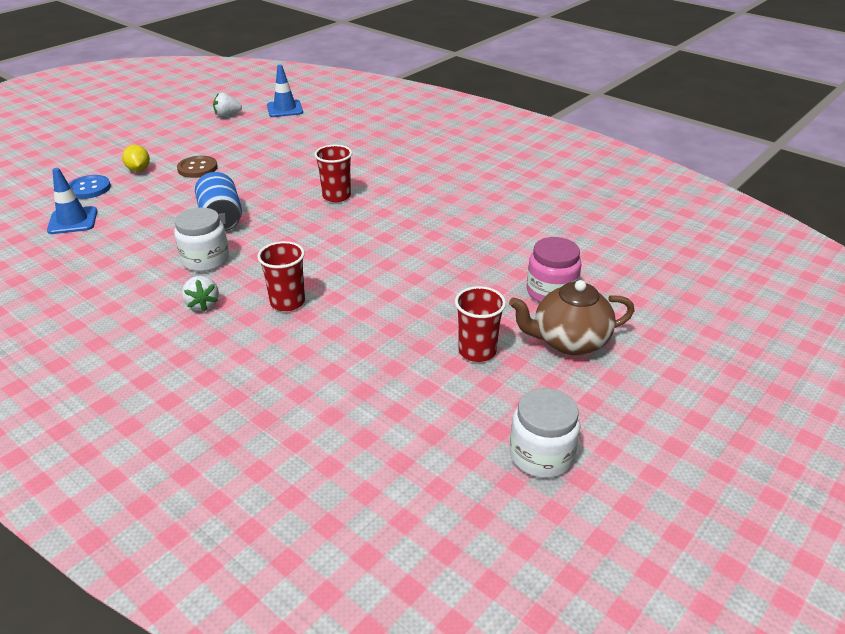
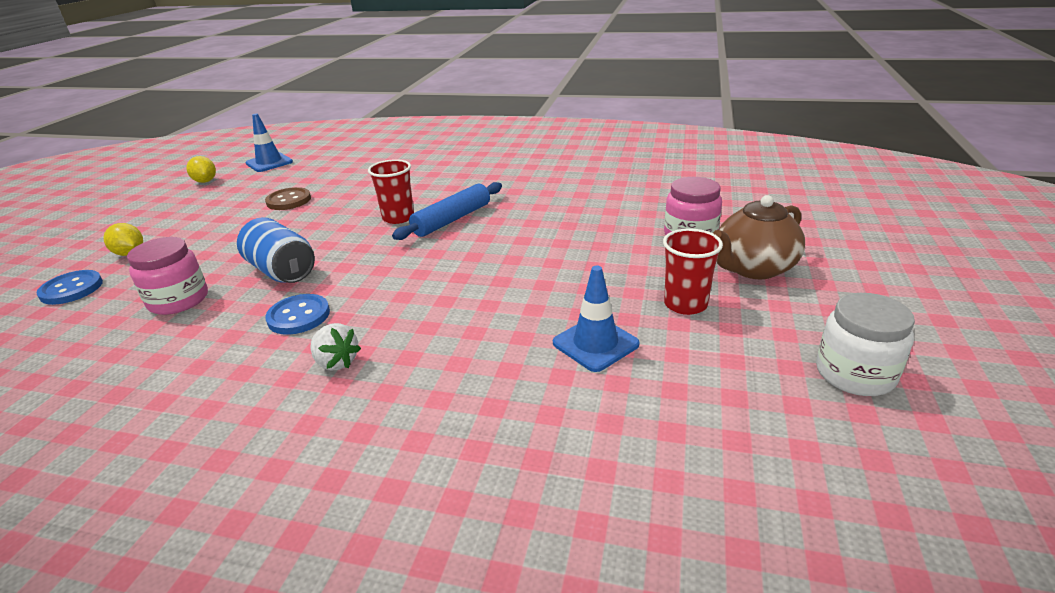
camera: 25 degrees left, 5 degrees down
(73, 221) = (72, 329): blue traffic cone -> blue traffic cone (595, 343)
(143, 220) = (178, 300): none -> pink jar
(197, 168) = (209, 234): brown button -> brown button (288, 200)
(205, 260) = (299, 316): white jar -> blue button
(227, 115) = (205, 181): white strawberry -> yellow lemon
(287, 302) = (441, 326): red cup -> none
(375, 211) = (452, 220): none -> blue rolling pin

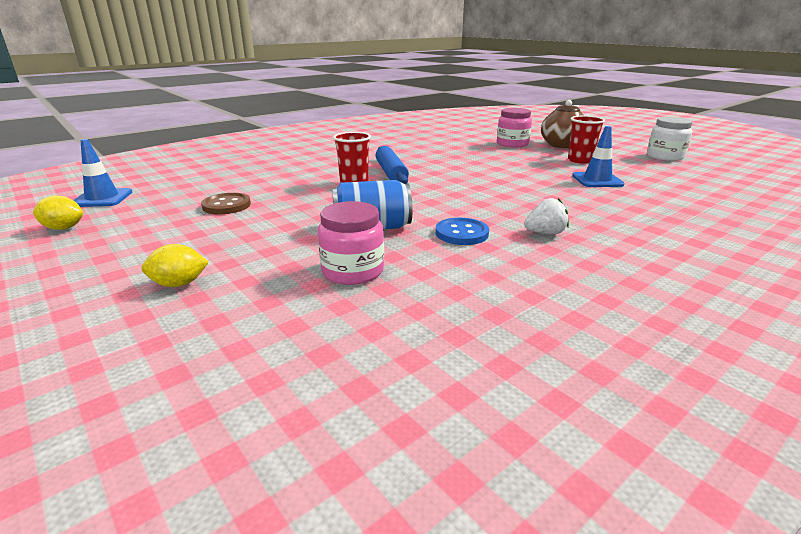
camera: 55 degrees left, 5 degrees down
(71, 289) = (208, 325): blue button -> none

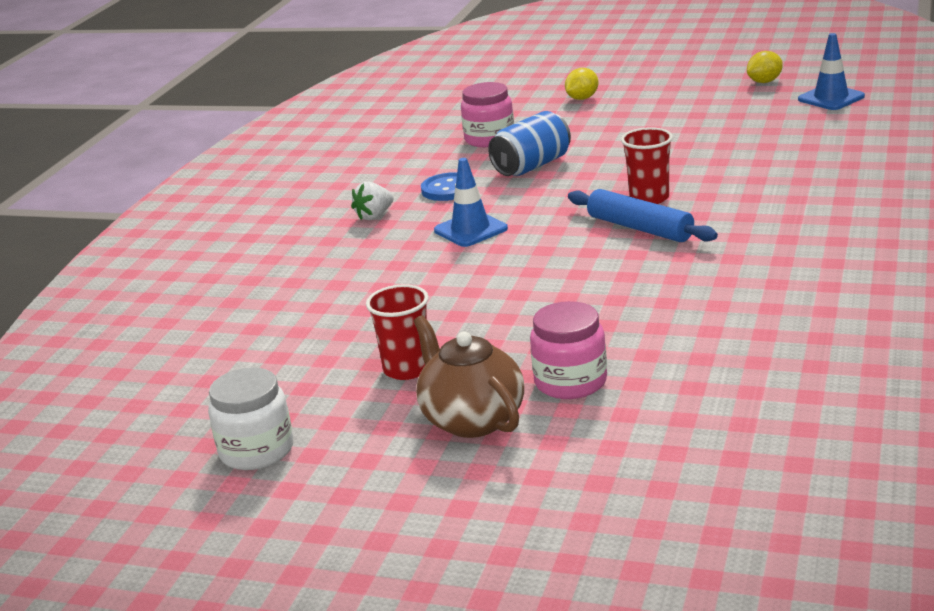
camera: 150 degrees right, 0 degrees up
(226, 205) = (704, 134): brown button -> none
(597, 180) = (357, 321): blue traffic cone -> blue traffic cone (470, 230)

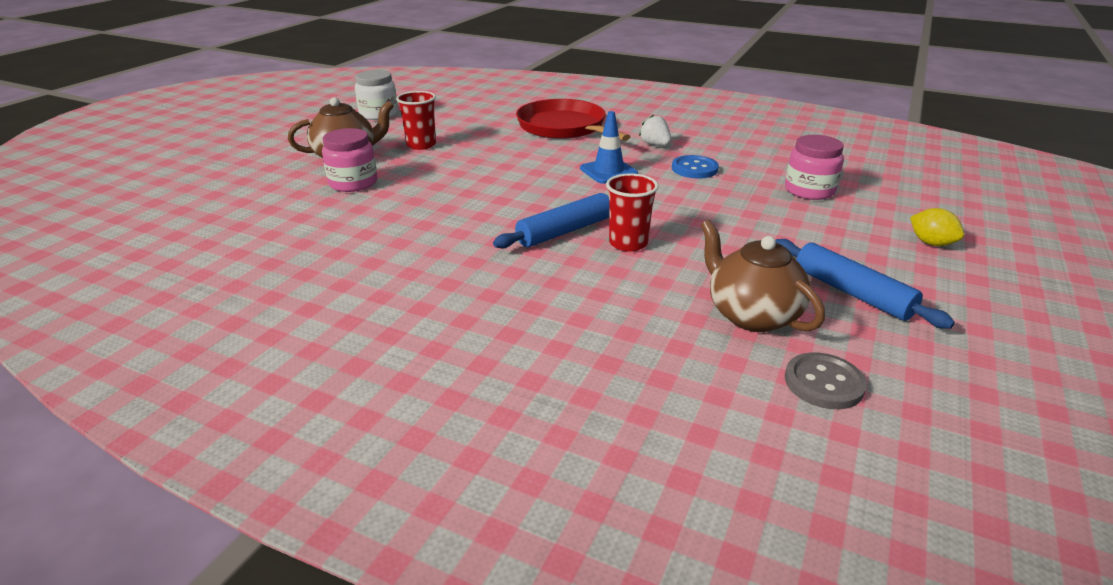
camera: 95 degrees right, 5 degrees up
(314, 279) = (564, 127): none -> red pan
(532, 166) = (732, 202): blue can -> none
(684, 119) = (852, 293): none -> blue rolling pin
(742, 145) = (751, 315): none -> brown teapot
(764, 82) = (1012, 380): yellow lemon -> none
(811, 122) = (823, 383): none -> grey button
(831, 98) = (932, 426): blue traffic cone -> none

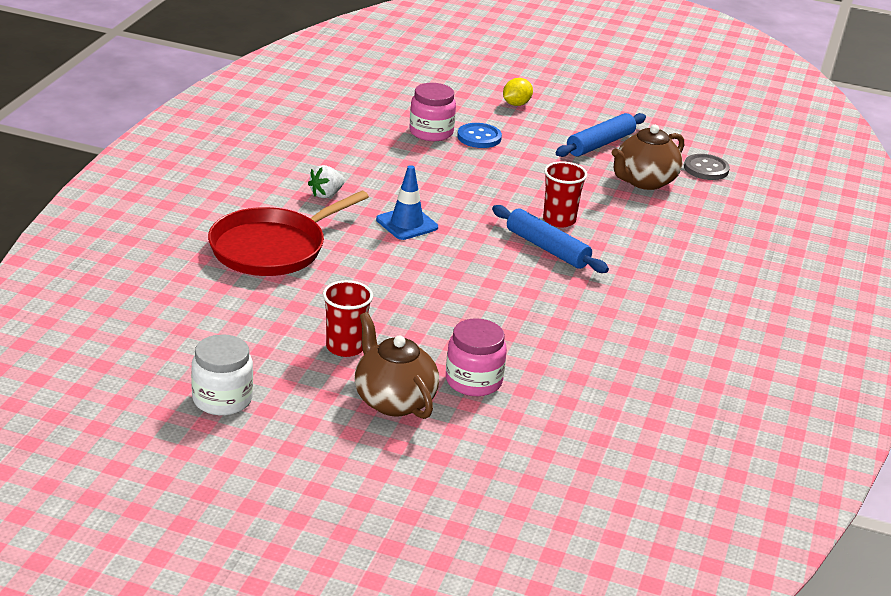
camera: 100 degrees left, 0 degrees up
(694, 169) = (391, 178): blue button -> blue button (479, 137)

